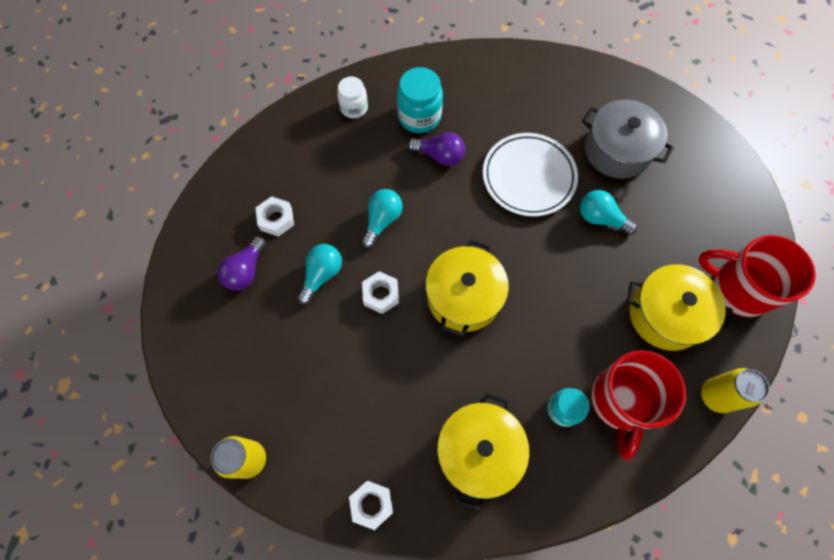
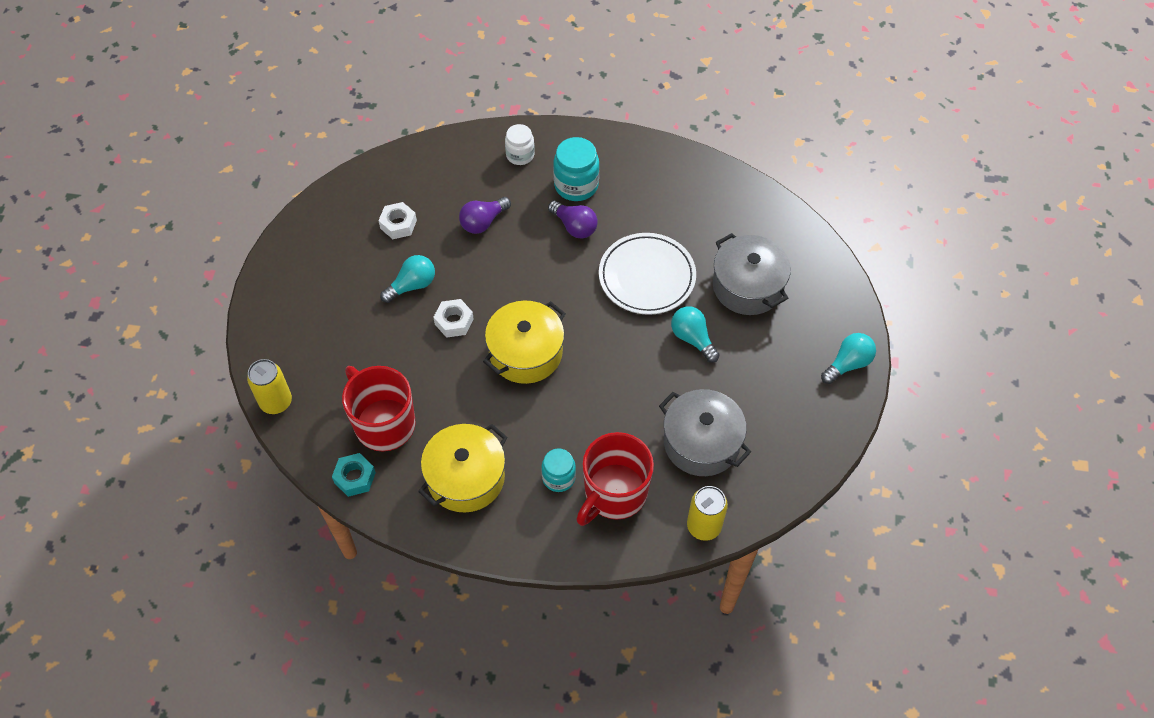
camera: 25 degrees right, 10 degrees down
(246, 270) = (350, 256): purple light bulb -> purple light bulb (483, 222)
(371, 504) = (355, 477): white nut -> turquoise nut
(382, 221) = (490, 262): turquoise light bulb -> turquoise light bulb (848, 364)
(665, 314) = (701, 443): yellow pot -> grey pot
(738, 288) = (786, 450): red mug -> red mug (384, 423)

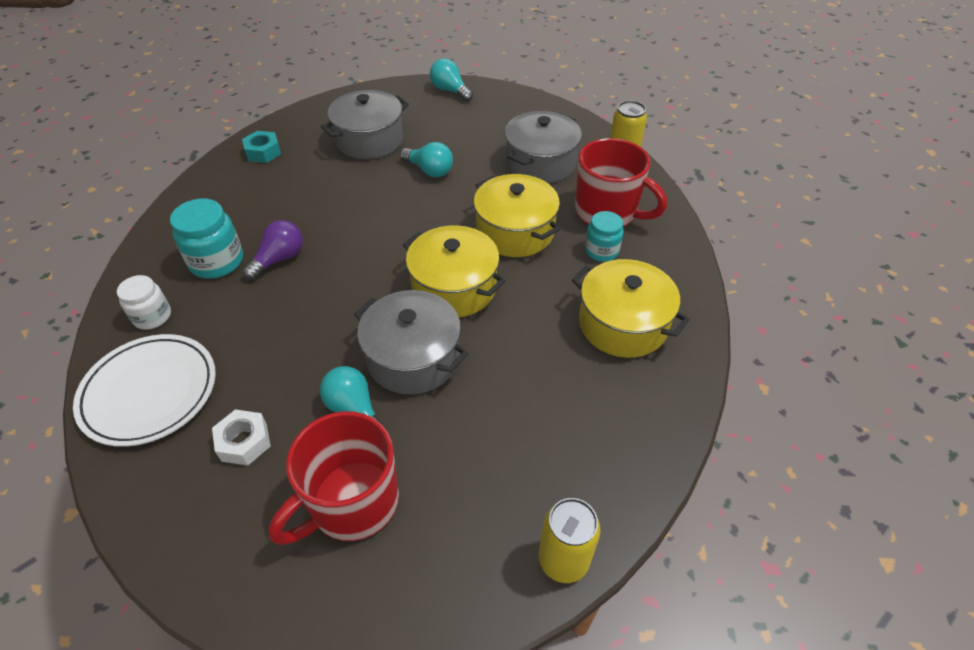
camera: 95 degrees left, 10 degrees down
(355, 477) = (654, 434): turquoise nut -> turquoise nut (263, 152)
(384, 423) = (571, 413): red mug -> red mug (352, 503)
(454, 321) = (413, 357): white nut -> grey pot
(483, 222) = (257, 344): purple light bulb -> none
(593, 407) = (515, 231): none -> yellow pot
(647, 276) = (354, 202): white plate -> white plate (149, 392)
(693, 339) = (429, 170): turquoise light bulb -> turquoise light bulb turned 105 degrees counterclockwise

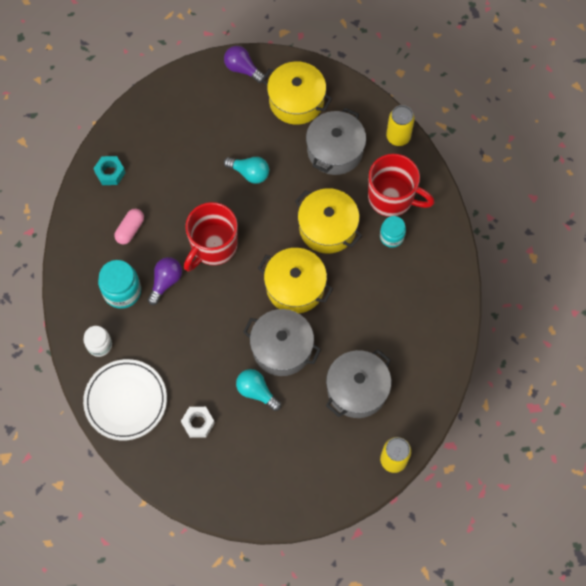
camera: 10 degrees left, 20 degrees up
(260, 203) = (130, 230): none -> pink capsule
(352, 503) = (273, 449): red mug -> red mug (213, 246)
(369, 140) = (191, 145): grey pot -> grey pot (357, 389)
(450, 91) = (242, 69): turquoise light bulb -> purple light bulb
(622, 324) = (411, 299): yellow pot -> yellow pot (296, 101)

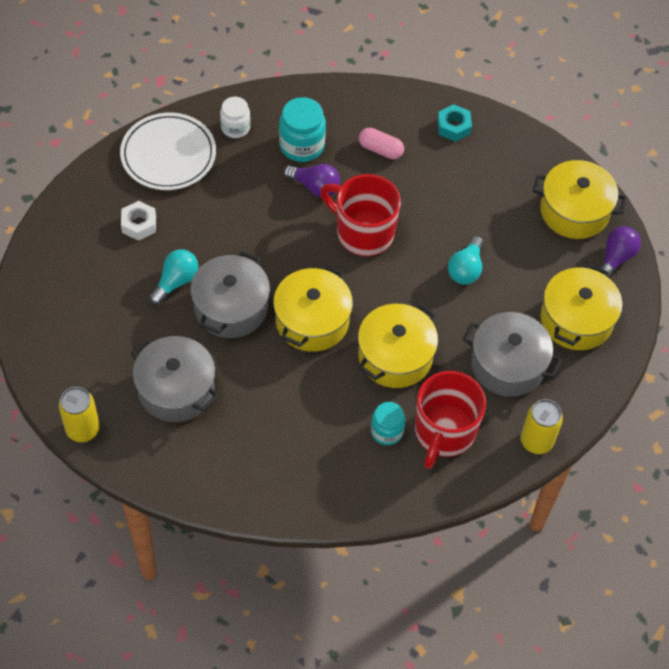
camera: 85 degrees right, 10 degrees down
(198, 92) = (574, 211): none -> yellow pot

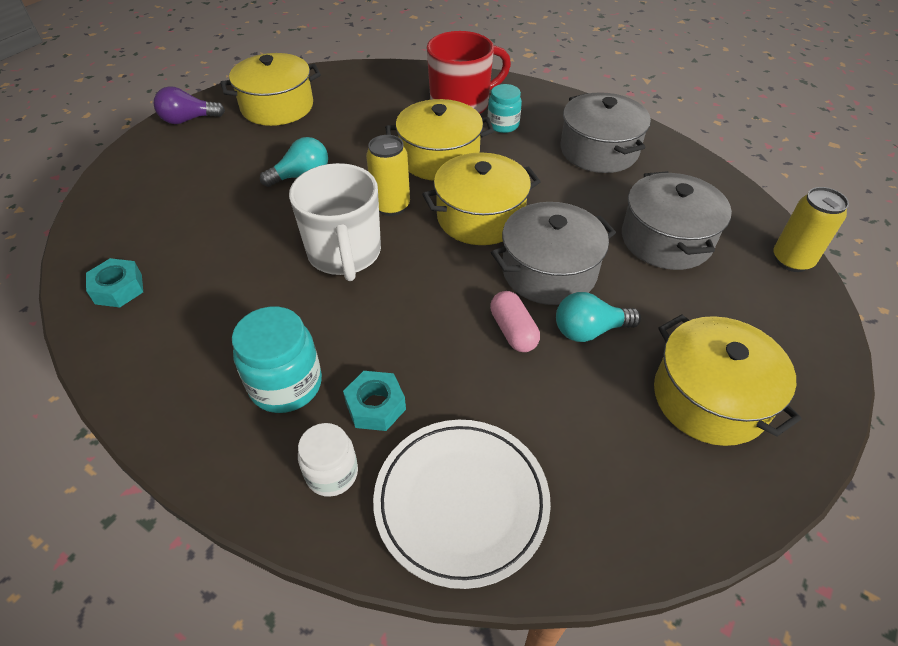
camera: 135 degrees left, 10 degrees down
(139, 224) = (584, 427): white nut -> none
(248, 166) = (375, 406): none -> turquoise nut
(315, 187) = (332, 327): purple light bulb -> none
(363, 233) = (344, 254): red mug -> white mug
(380, 149) = (216, 318): pink capsule -> pink capsule (513, 331)
(508, 365) = (363, 111): grey pot -> grey pot (599, 151)
(536, 441) = (405, 73): yellow can -> yellow can (391, 206)
(574, 211) = (157, 161): yellow pot -> yellow pot (709, 398)

